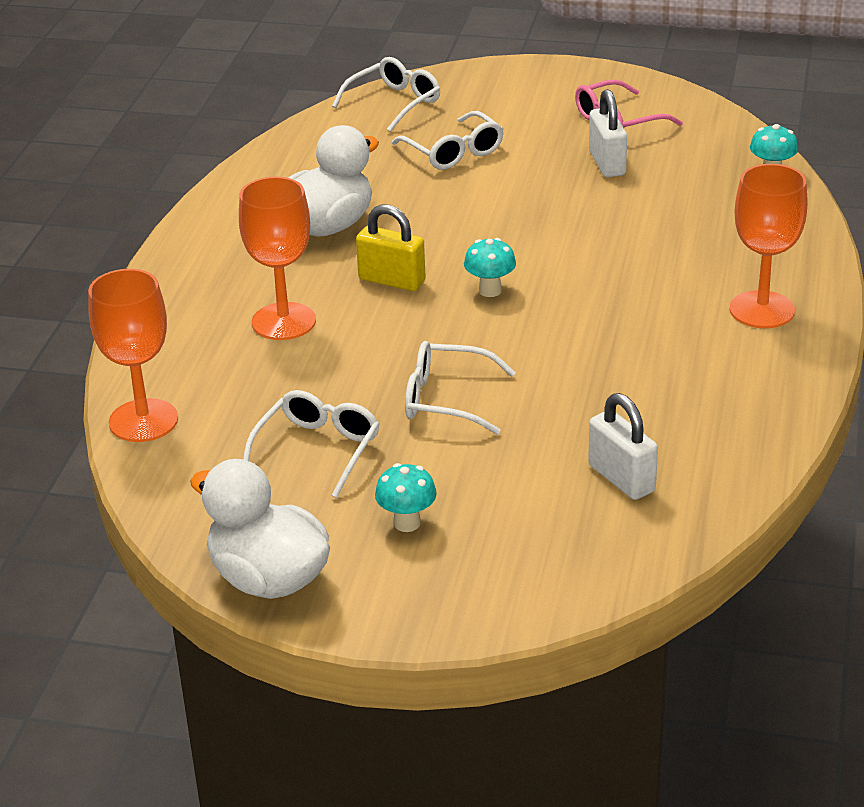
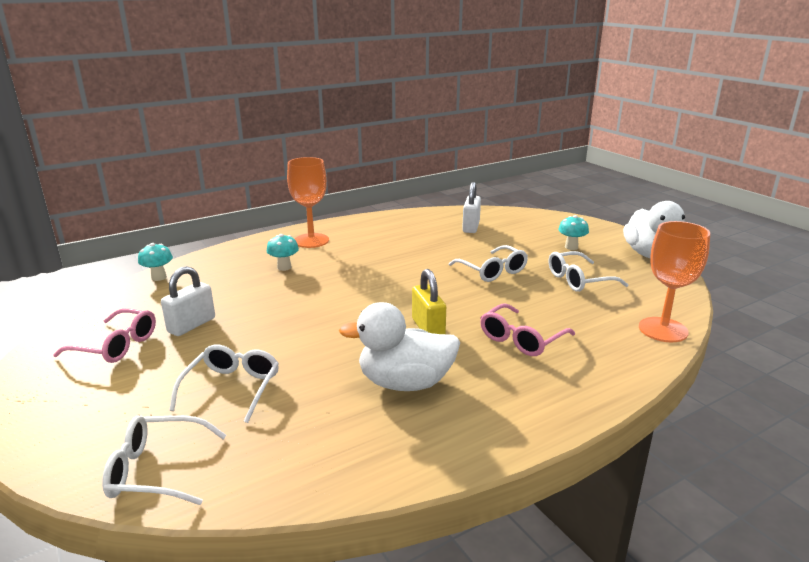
camera: 135 degrees left, 10 degrees down
(283, 321) = (521, 339): orange goblet -> pink glasses
(490, 290) = (391, 298): turquoise mushroom -> turquoise mushroom (284, 267)

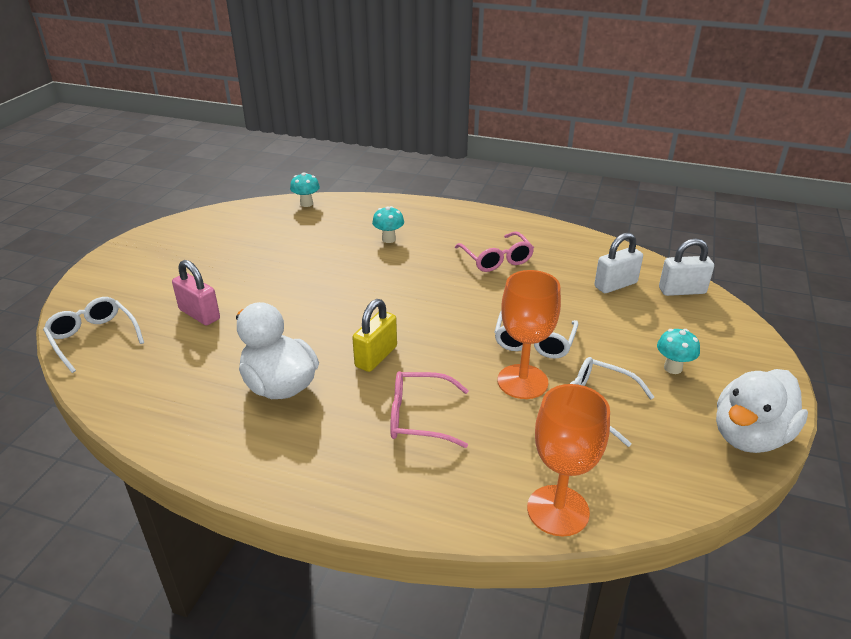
camera: 50 degrees right, 10 degrees up
(116, 345) = (205, 244): pink glasses -> pink glasses (496, 259)
(192, 325) = (259, 254): white padlock -> white padlock (682, 291)
(232, 388) = (199, 314): white glasses -> pink padlock
(311, 241) = (452, 224): orange goblet -> orange goblet (522, 381)

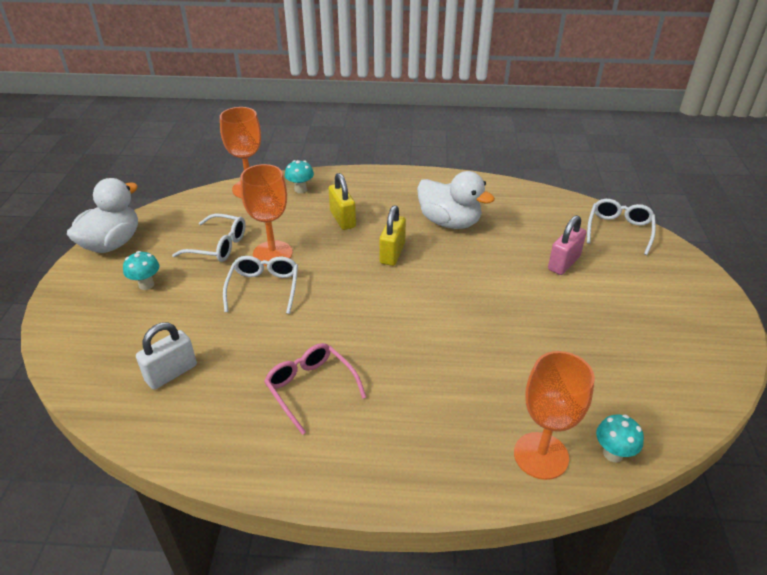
camera: 165 degrees right, 5 degrees up
(93, 338) = (619, 230): white glasses -> white glasses turned 105 degrees counterclockwise
(199, 314) = (563, 263): pink padlock -> pink padlock turned 75 degrees counterclockwise
(352, 209) = (541, 455): none -> orange goblet
(388, 239) = (454, 398): turquoise mushroom -> turquoise mushroom (300, 189)
(419, 417) = (342, 219): pink glasses -> yellow padlock
(682, 291) = (96, 378): white padlock -> none

